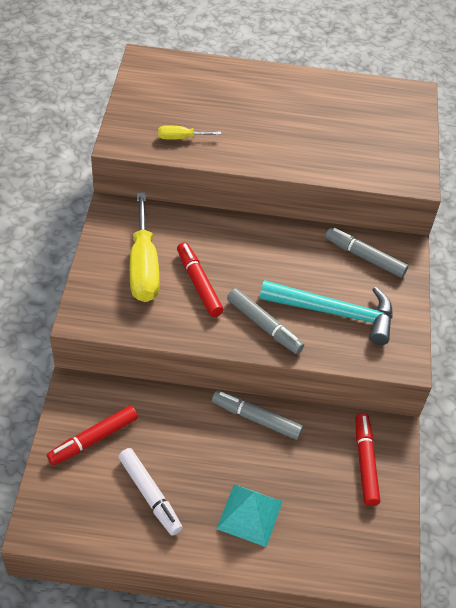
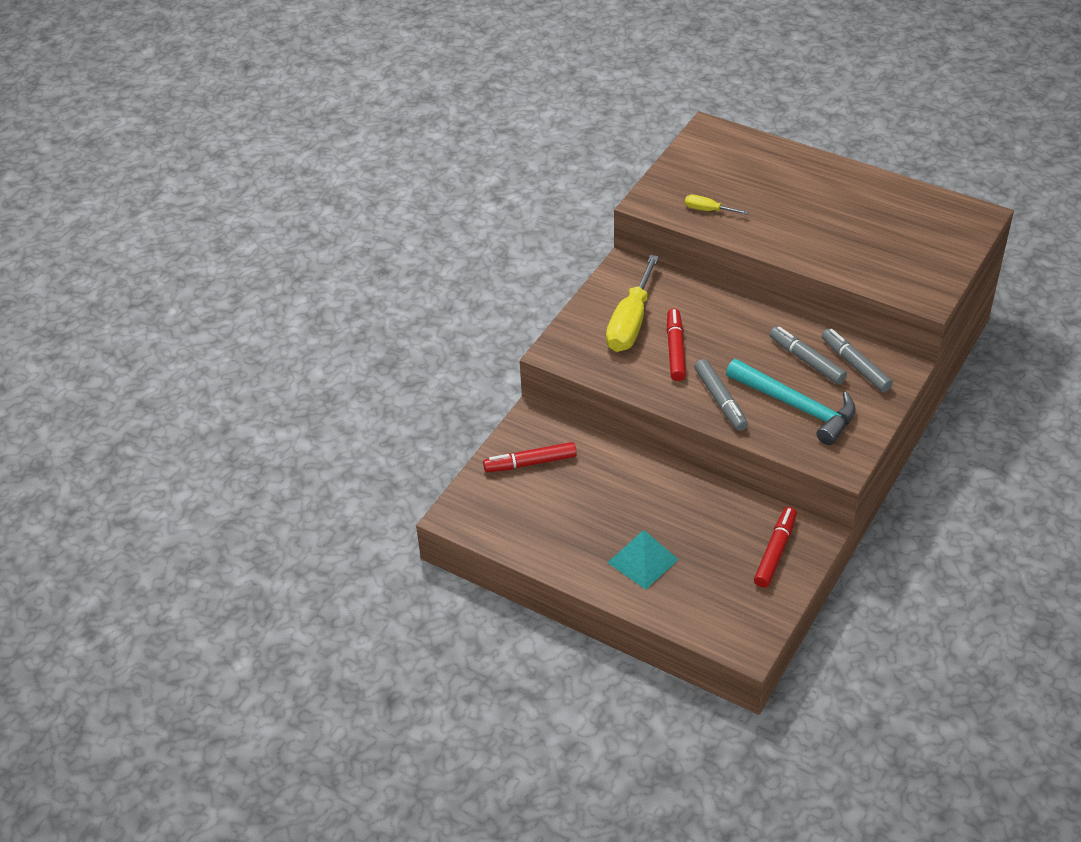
camera: 30 degrees right, 5 degrees down
(150, 494) = (560, 519): white marker -> none
(256, 419) = (688, 487): grey marker -> grey marker (807, 361)

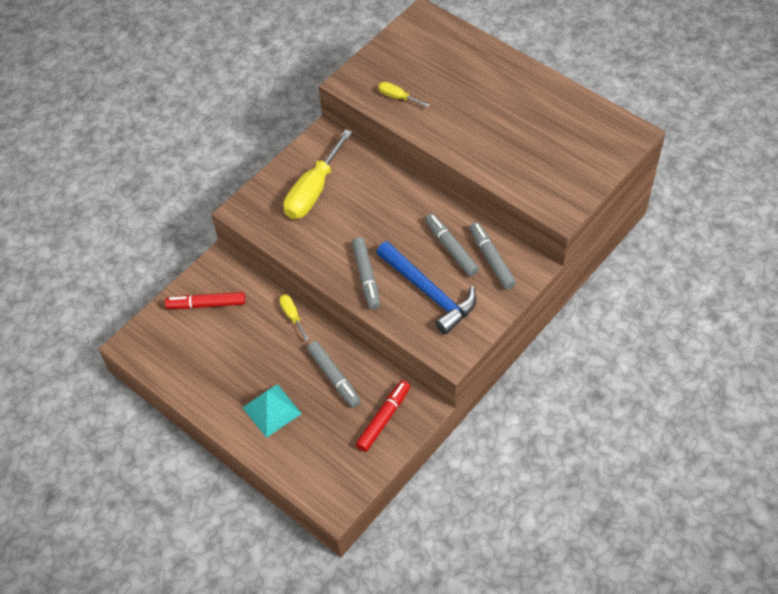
camera: 10 degrees right, 10 degrees up
(634, 462) = (292, 316): none -> yellow screwdriver
(675, 350) = (343, 222): red marker -> none
(704, 517) = (334, 377): none -> grey marker
(796, 406) = (429, 292): turquoise hammer -> blue hammer

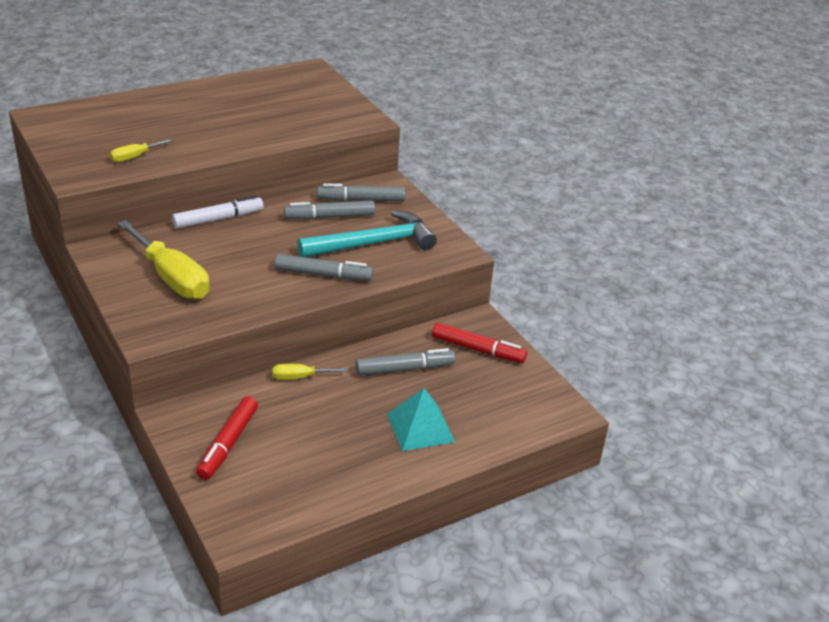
camera: 75 degrees left, 20 degrees down
(383, 419) = (477, 349): red marker -> red marker turned 150 degrees clockwise
(404, 181) = (218, 219): none -> white marker
(429, 292) = (373, 243): blue hammer -> turquoise hammer

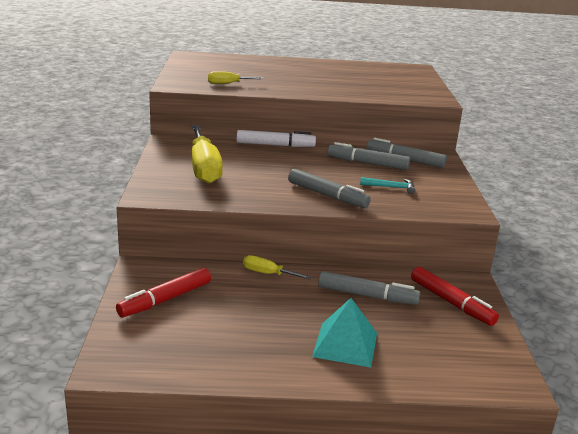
camera: 30 degrees right, 10 degrees down
(373, 243) = (391, 187): turquoise hammer -> turquoise hammer, size x0.43

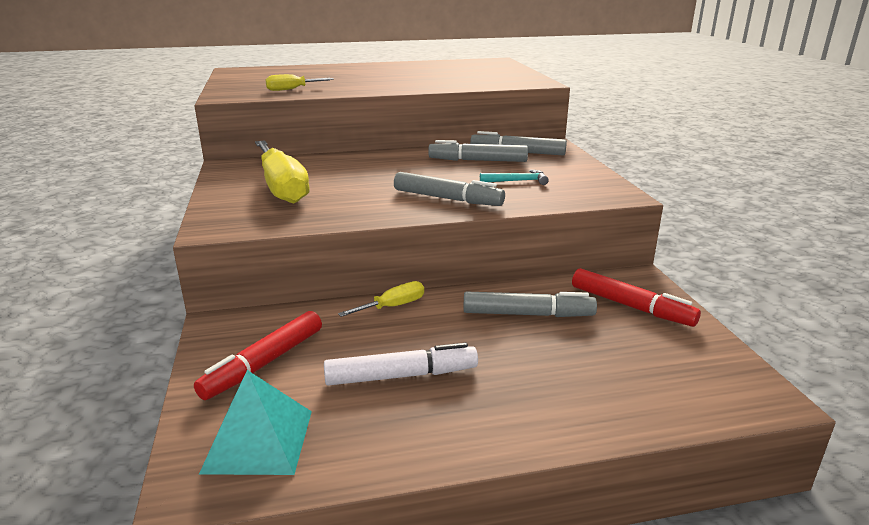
camera: 10 degrees left, 0 degrees up
(268, 273) = (393, 306): yellow screwdriver -> yellow screwdriver turned 135 degrees clockwise
(275, 145) = (362, 154): white marker -> white marker (401, 375)
(345, 344) = (528, 383): turquoise pyramid -> turquoise pyramid (258, 440)

